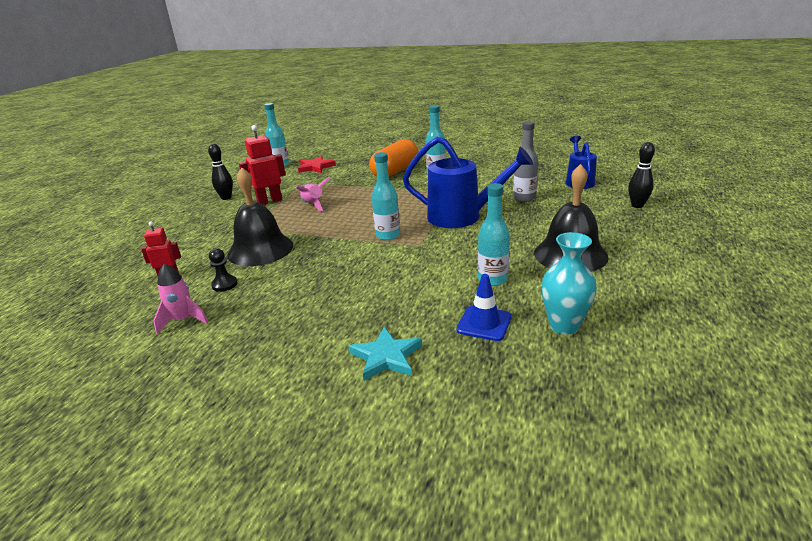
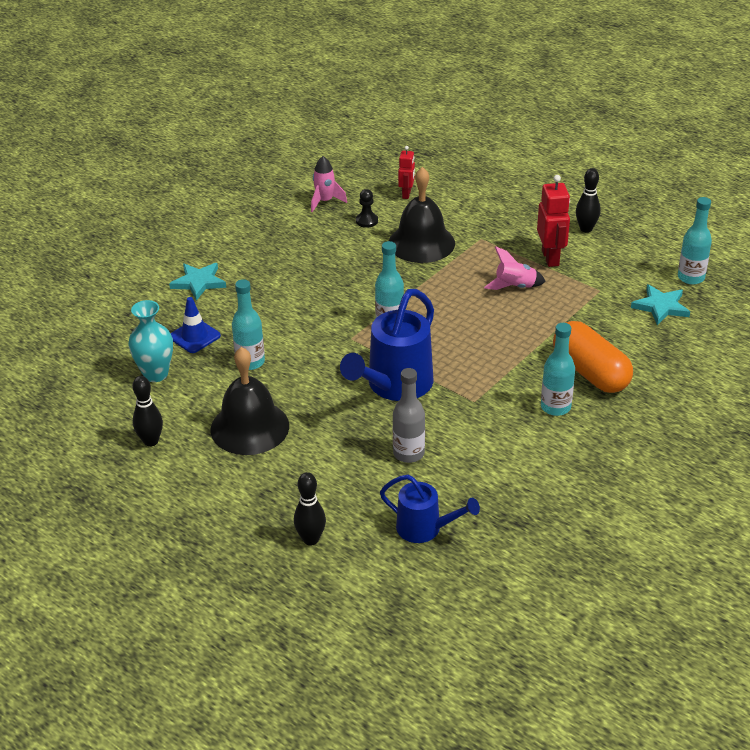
camera: 110 degrees right, 10 degrees up
(316, 167) = (661, 307): red star -> turquoise star
(648, 293) = (151, 441): none -> black bowling pin

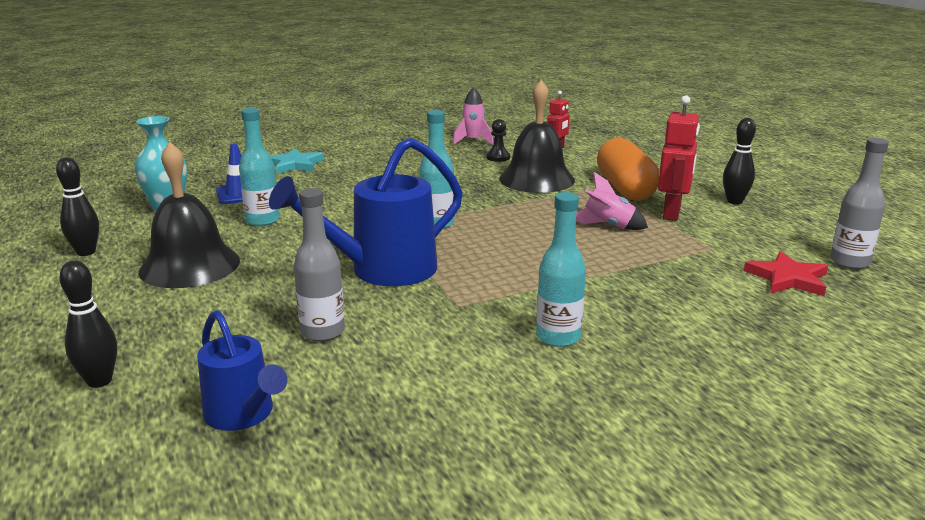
camera: 25 degrees right, 15 degrees down
(590, 372) = (638, 315): orange capsule -> orange capsule (625, 188)
(661, 307) = (788, 278): turquoise star -> red star
(691, 277) = (849, 262): turquoise bottle -> grey bottle

